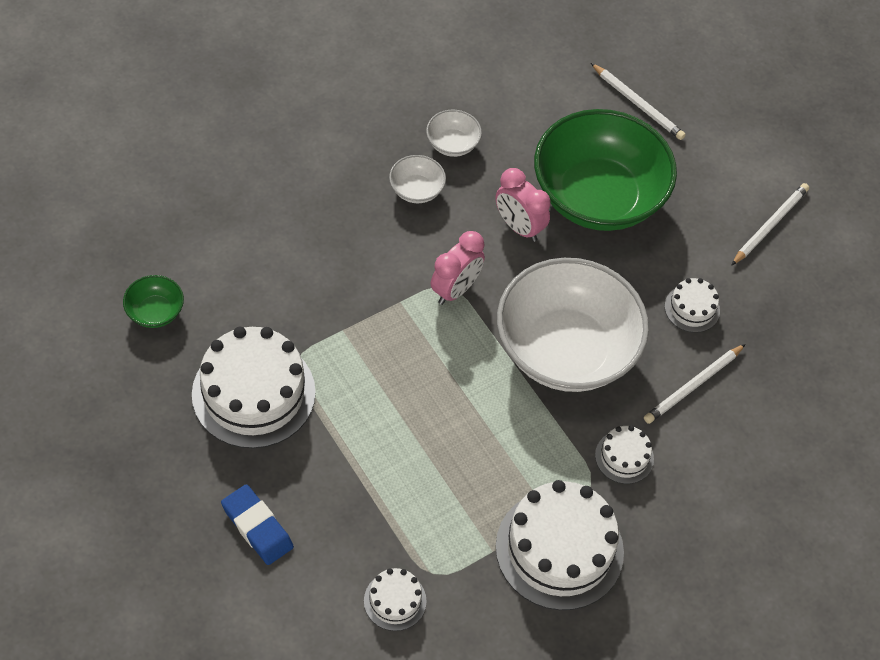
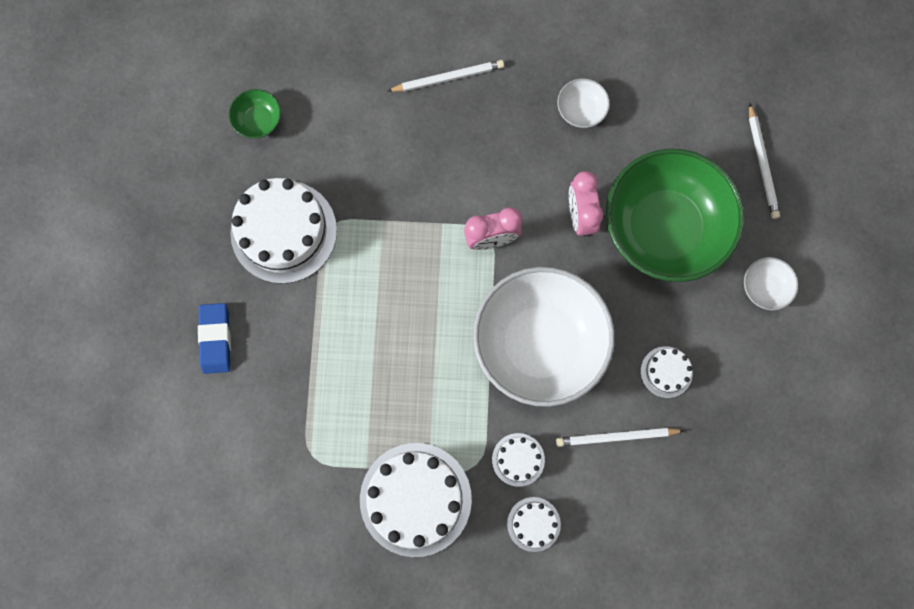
camera: 40 degrees right, 20 degrees up
(395, 601) = (271, 459): white cake -> white cake (533, 524)
(416, 190) = (523, 134): white bowl -> white bowl (764, 287)
(770, 225) = (788, 340): white pencil -> white pencil (448, 78)

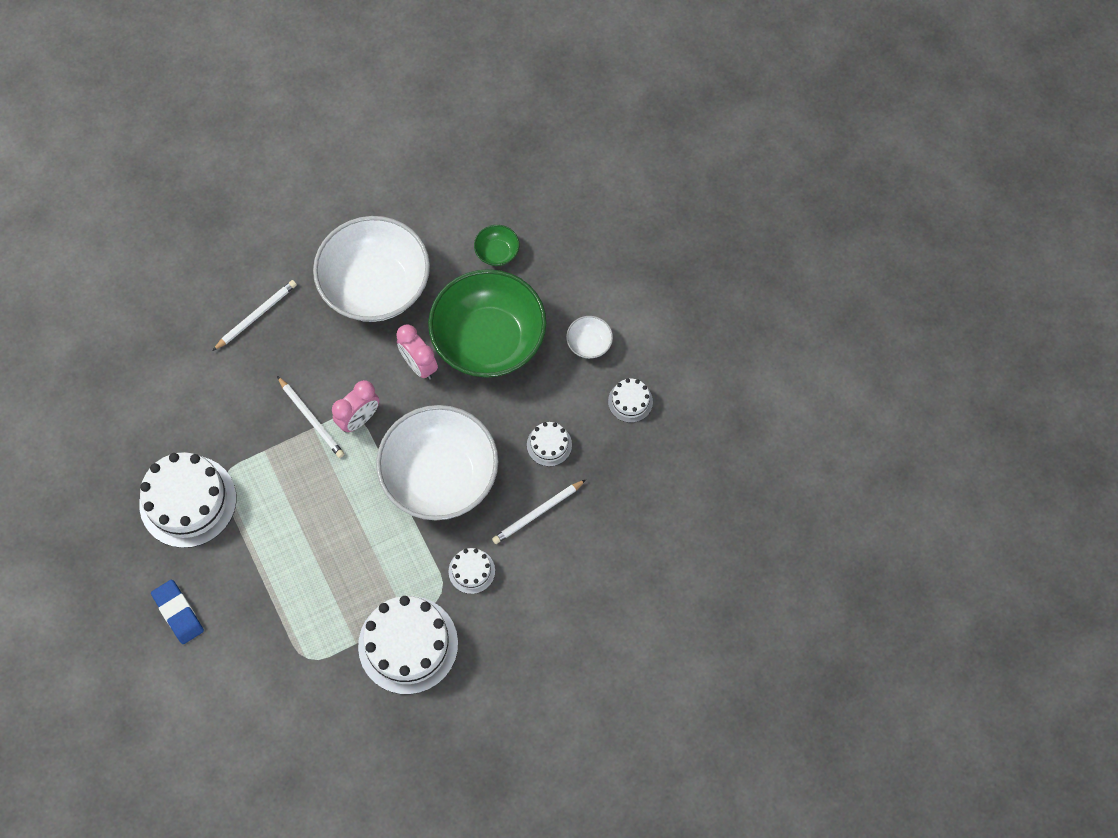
camera: 30 degrees left, 10 degrees down
(258, 121) = (119, 427): green bowl -> green bowl (497, 252)
(533, 524) = (510, 612): white cake -> white cake (630, 401)
(581, 110) = (376, 286): white bowl -> white bowl, size x2.50
(762, 164) = (537, 254): white pencil -> white pencil (311, 418)

